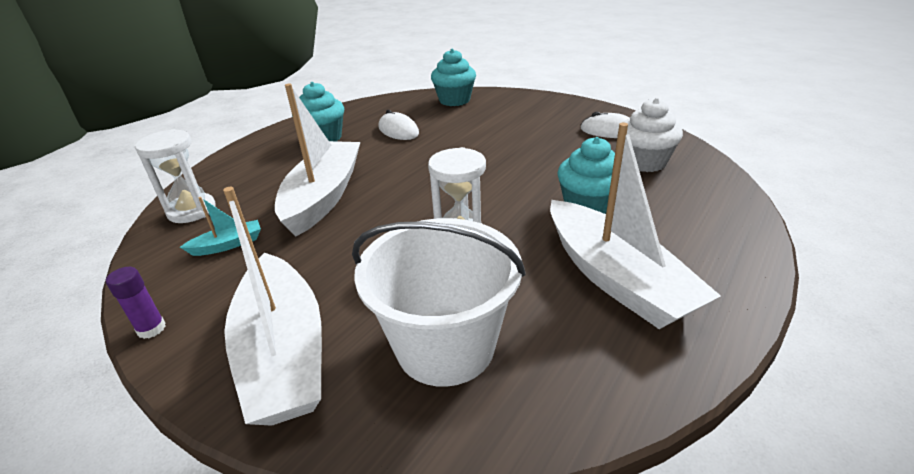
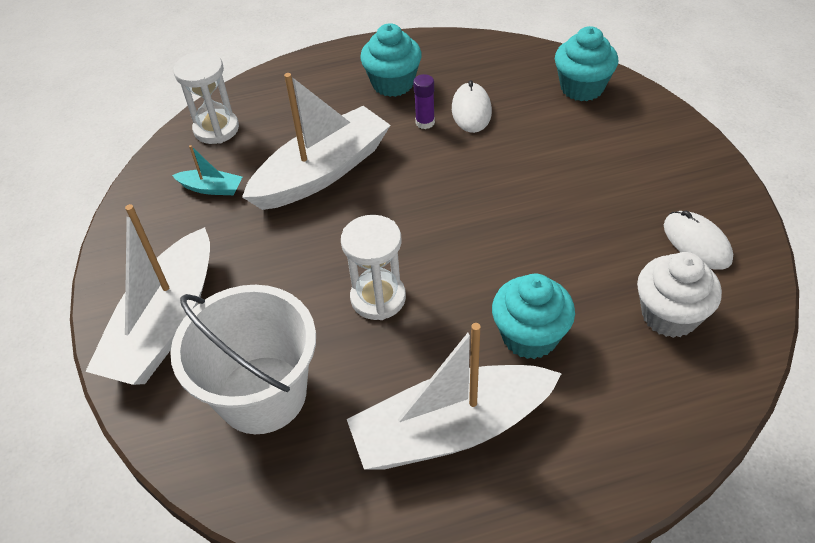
camera: 40 degrees right, 15 degrees up
(151, 329) = (112, 245): purple glue stick -> purple glue stick (425, 122)
(616, 278) = (451, 429): white boat -> white boat turned 60 degrees clockwise

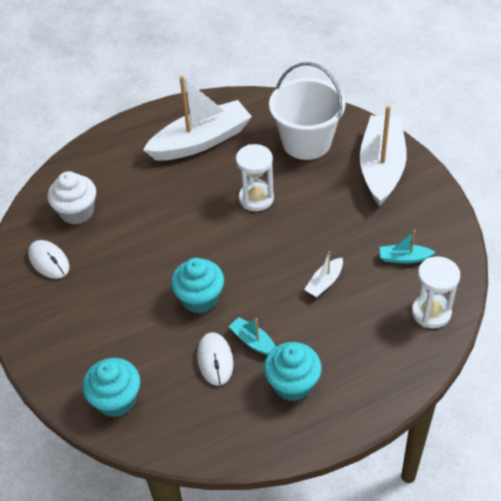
camera: 170 degrees right, 0 degrees up
(322, 172) = (324, 282): white boat -> white boat, size x0.43
(425, 122) = (253, 341): purple glue stick -> turquoise boat
(529, 336) = (161, 190): turquoise cupcake -> turquoise cupcake (200, 298)

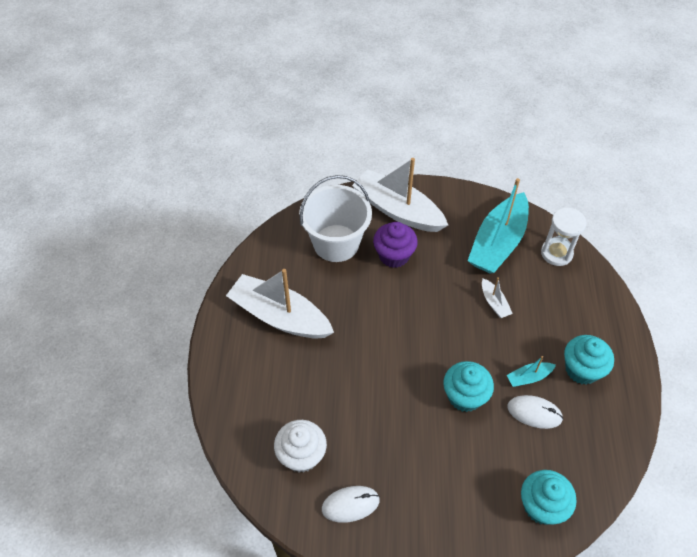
camera: 65 degrees left, 5 degrees up
(201, 141) = (280, 316): white boat -> white boat turned 60 degrees counterclockwise
(256, 198) = (377, 307): white hourglass -> none
(324, 186) = (394, 255): none -> purple cupcake
(404, 258) = (498, 243): turquoise boat -> turquoise boat, size x2.33

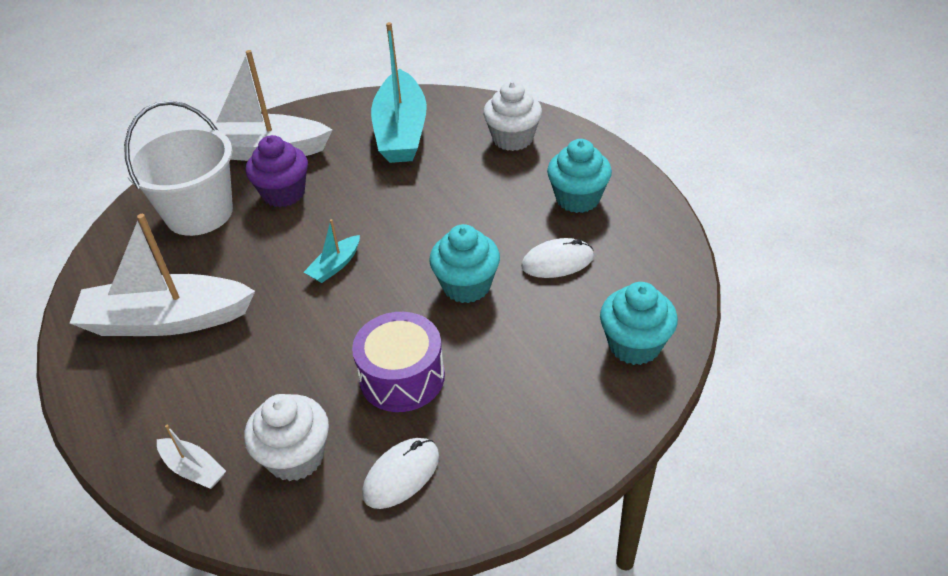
camera: 30 degrees left, 10 degrees down
(387, 439) = (402, 377): none -> purple drum
(494, 303) = (436, 184): white boat -> white boat (193, 469)
(528, 377) = (526, 233): turquoise boat -> turquoise boat (335, 266)
(556, 253) = (473, 113): white hourglass -> none
(570, 292) = (513, 139): none -> white cupcake

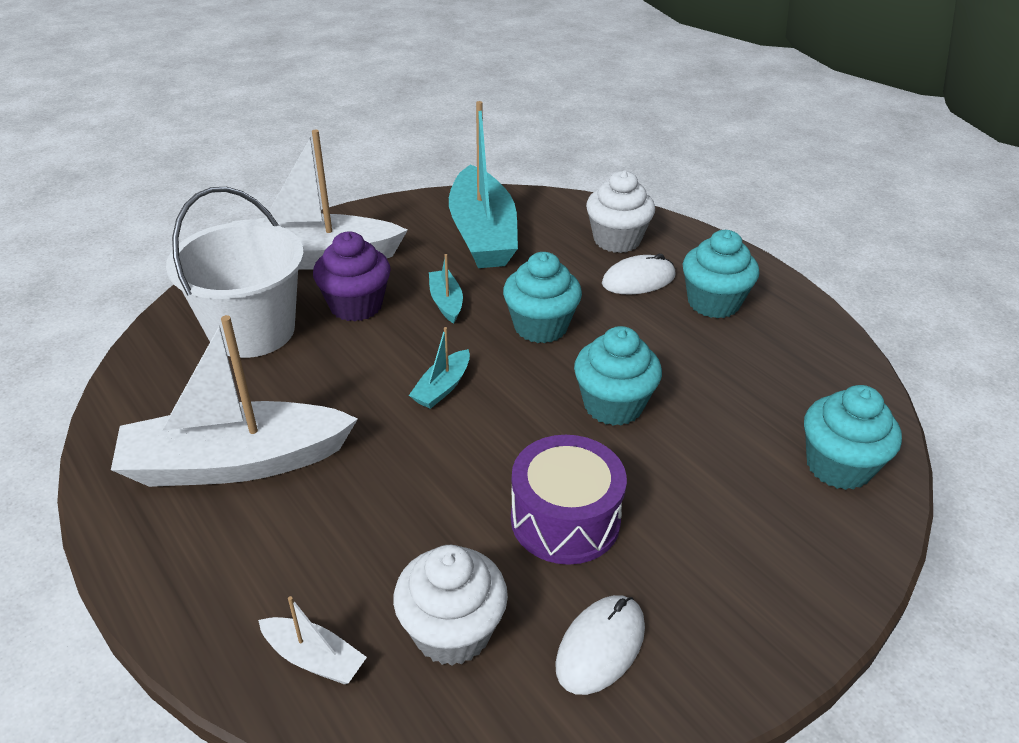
camera: 10 degrees left, 5 degrees down
(356, 192) = (446, 302): none -> turquoise boat
(427, 216) = (540, 326): none -> turquoise cupcake
(557, 261) = (713, 373): white mouse -> white mouse (638, 280)

